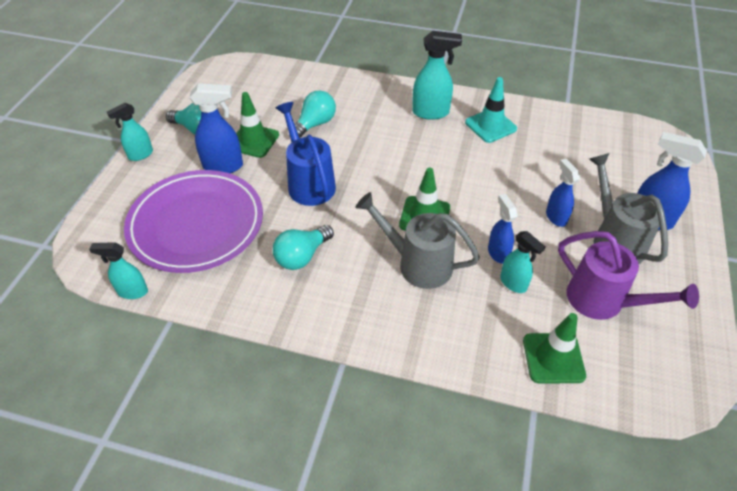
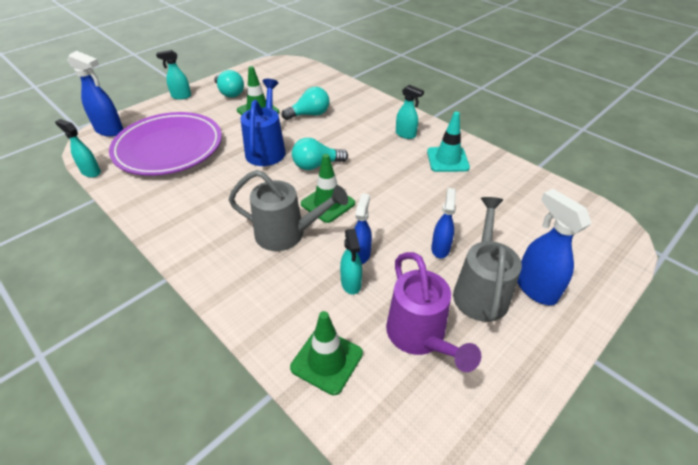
camera: 30 degrees right, 5 degrees down
(223, 166) = (222, 120): blue spray bottle -> blue spray bottle (110, 130)
(302, 256) = (212, 194): turquoise light bulb -> turquoise light bulb (316, 165)
(417, 263) = (288, 234): grey watering can -> grey watering can turned 135 degrees clockwise
(431, 112) = (406, 135): turquoise spray bottle -> turquoise spray bottle, size x0.65

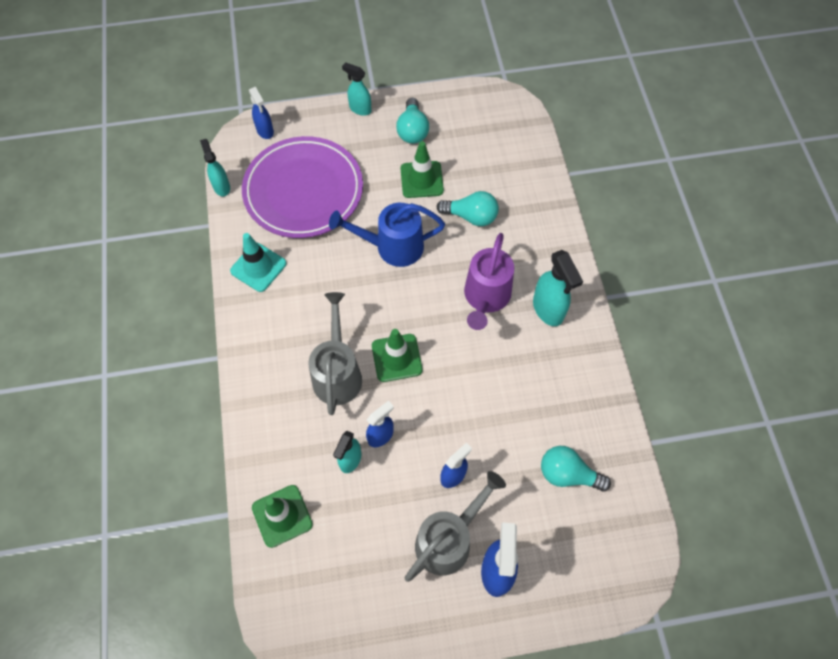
camera: 35 degrees right, 20 degrees up
(110, 130) = (265, 131): blue spray bottle -> blue spray bottle, size x0.65
(267, 149) = (392, 247): blue watering can -> blue watering can turned 135 degrees counterclockwise
(288, 234) = (337, 372): grey watering can -> grey watering can turned 135 degrees counterclockwise
(316, 165) = (423, 300): turquoise light bulb -> turquoise light bulb (567, 474)
(406, 135) = (548, 310): turquoise spray bottle -> turquoise spray bottle, size x1.53
(420, 337) = (363, 546): purple watering can -> purple watering can (485, 298)
(447, 160) = (560, 373): turquoise traffic cone -> turquoise traffic cone (258, 267)

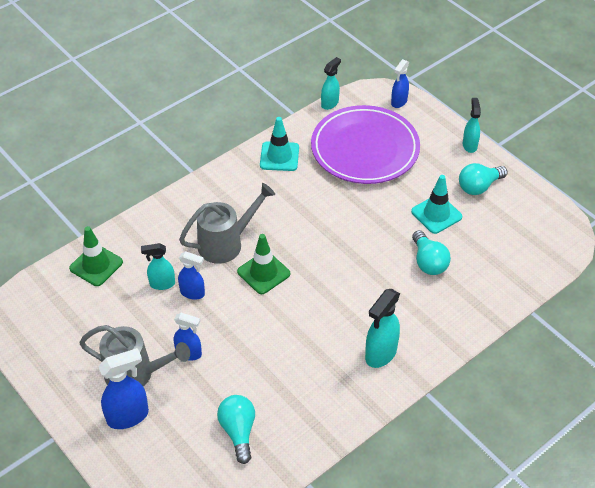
camera: 60 degrees right, 15 degrees down
(392, 247) = (358, 225): blue watering can -> none
(421, 179) = (436, 214): green traffic cone -> turquoise traffic cone
(485, 298) = (358, 306): purple watering can -> none

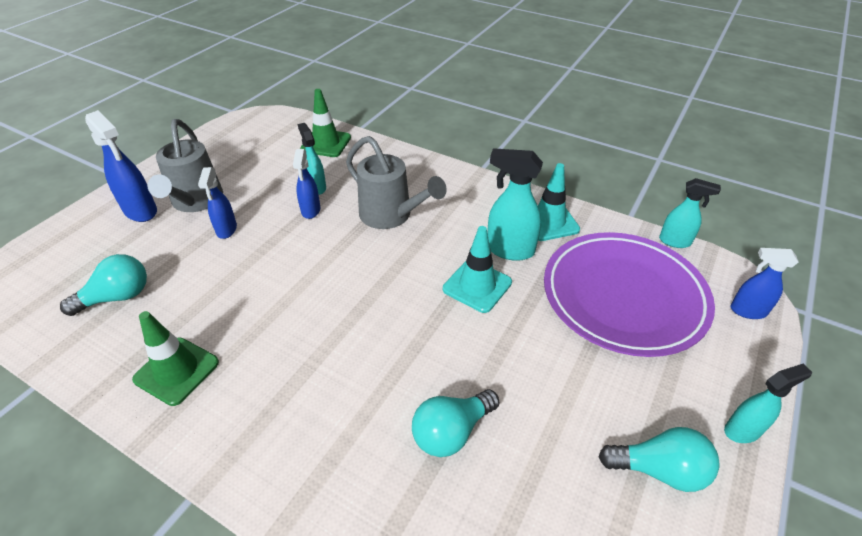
camera: 70 degrees right, 5 degrees down
(263, 273) = (359, 256): green traffic cone -> green traffic cone (176, 371)
(380, 354) = (253, 412): turquoise spray bottle -> turquoise spray bottle (509, 250)
(436, 214) = (556, 418): turquoise traffic cone -> turquoise traffic cone (477, 286)
(479, 186) = (659, 470): turquoise light bulb -> turquoise light bulb turned 150 degrees clockwise

